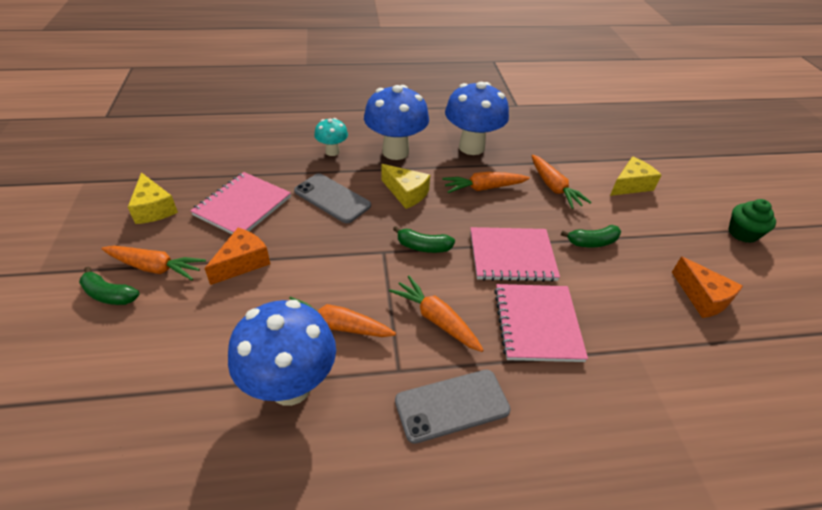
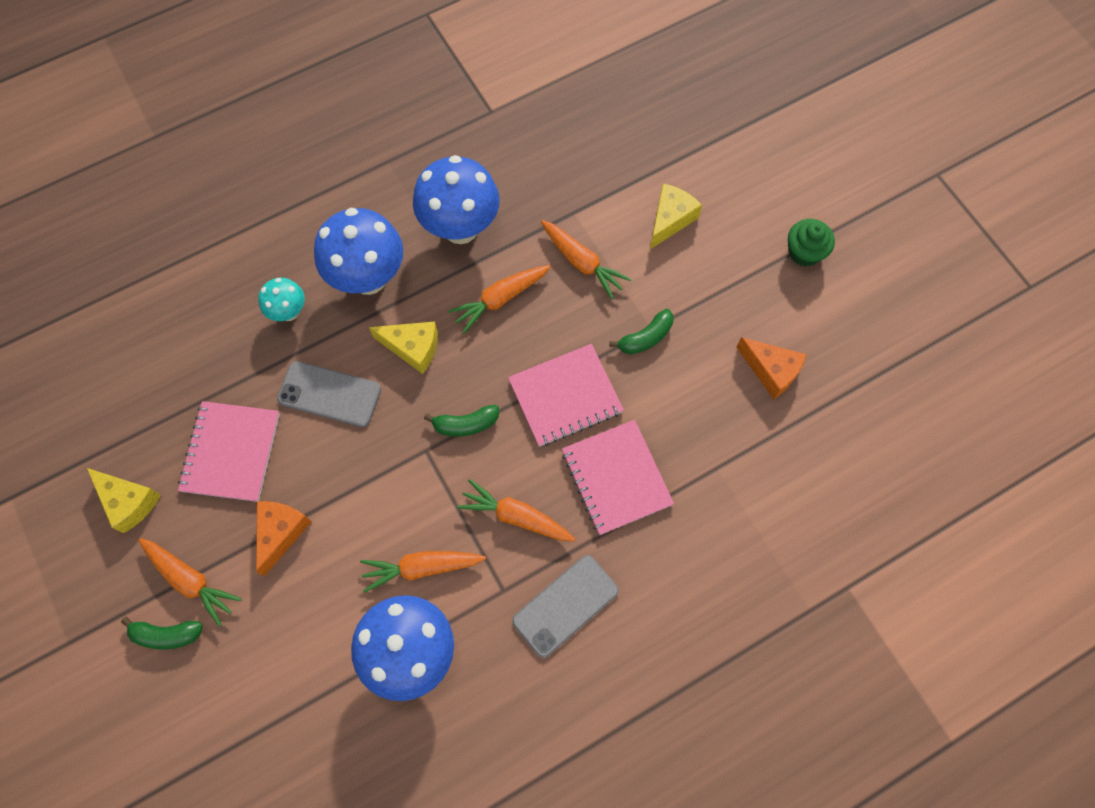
camera: 20 degrees left, 25 degrees up
(155, 268) = (191, 581): orange carrot -> orange carrot turned 45 degrees clockwise

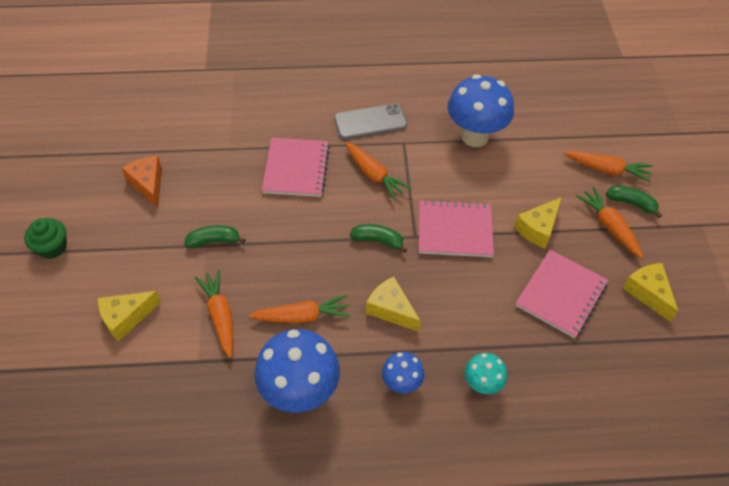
camera: 155 degrees left, 15 degrees down
(281, 533) = (538, 229): orange cheese -> yellow cheese
(329, 394) = (471, 304): grey phone -> none
(368, 278) = (401, 384): blue mushroom -> blue mushroom, size x0.52
(421, 568) = (449, 173): orange carrot -> orange carrot (607, 170)
(565, 396) = (297, 228): pink notebook -> pink notebook (455, 230)

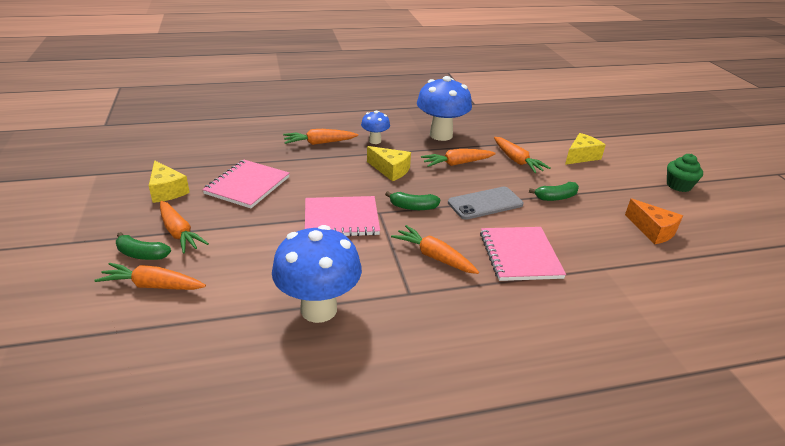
camera: 170 degrees right, 20 degrees down
(370, 122) = (459, 314): grey phone -> grey phone (485, 203)
(481, 384) = (319, 143): turquoise mushroom -> orange carrot
(538, 229) = (257, 226): yellow cheese -> none

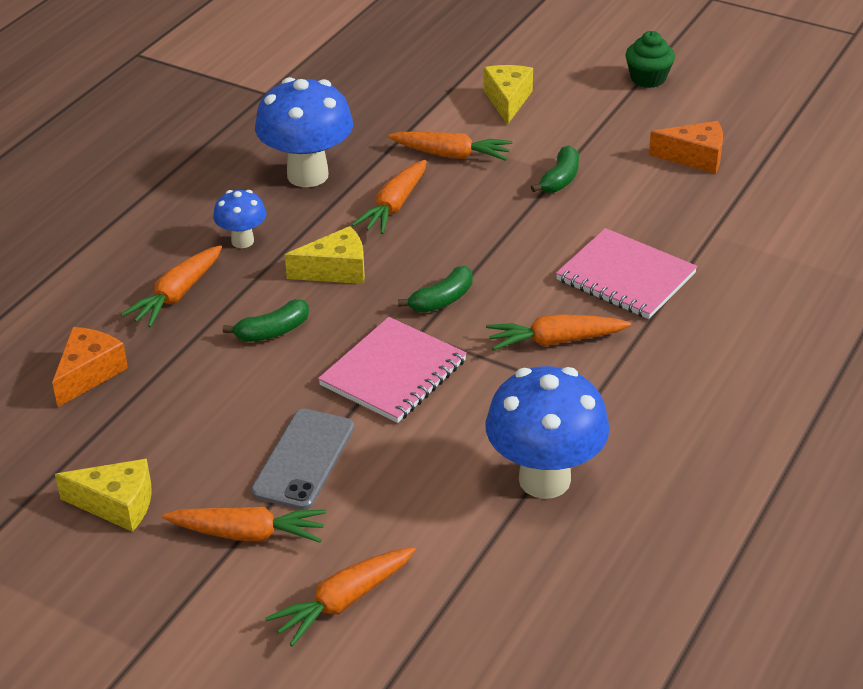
camera: 45 degrees left, 5 degrees up
(142, 254) = (259, 588): green banana -> green banana (273, 331)
(244, 147) = (89, 373): none -> orange cheese
(247, 185) = (205, 419): pink notebook -> none
(485, 203) = (505, 239): grey phone -> grey phone (303, 459)

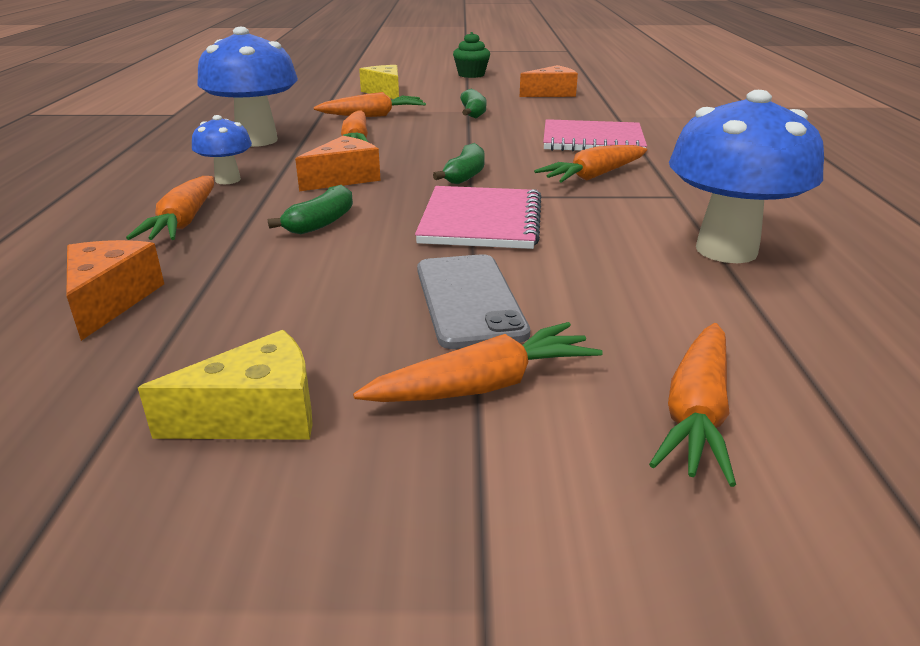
camera: 30 degrees left, 10 degrees down
(336, 270) = (344, 178): yellow cheese -> orange cheese

